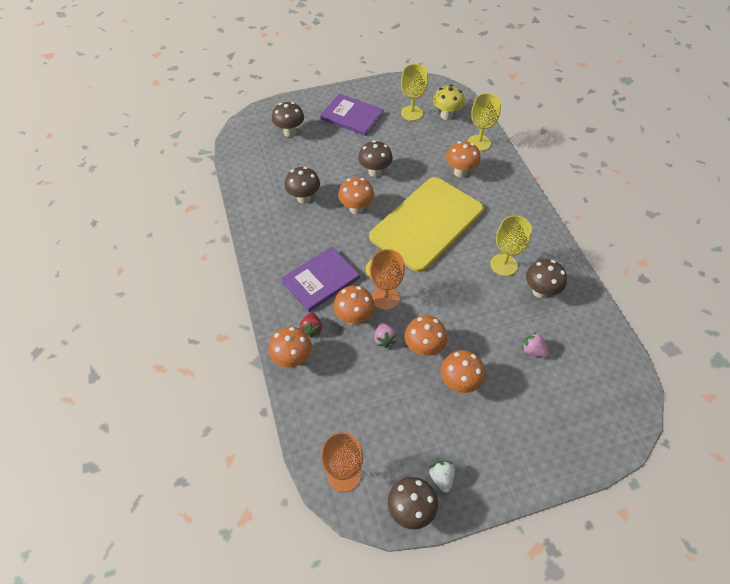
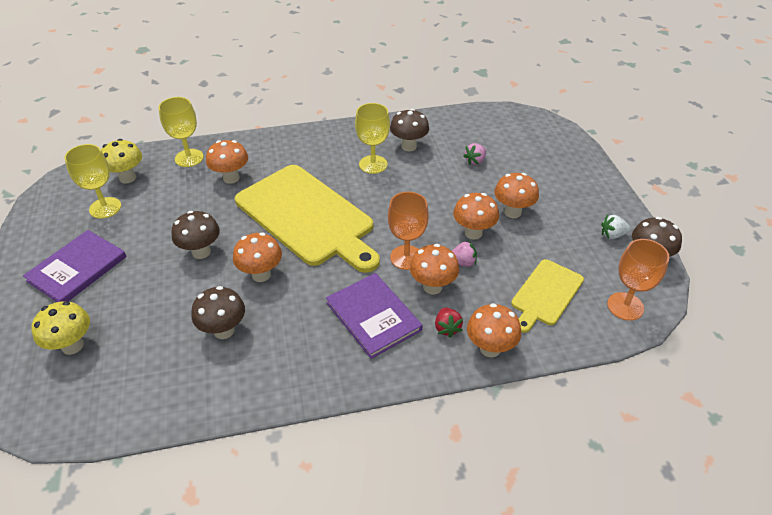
camera: 85 degrees left, 10 degrees down
(289, 132) = (72, 346): brown mushroom -> yellow mushroom
(311, 329) = (447, 328): red strawberry -> red strawberry turned 75 degrees clockwise
(353, 405) = (545, 294): none -> yellow cutting board

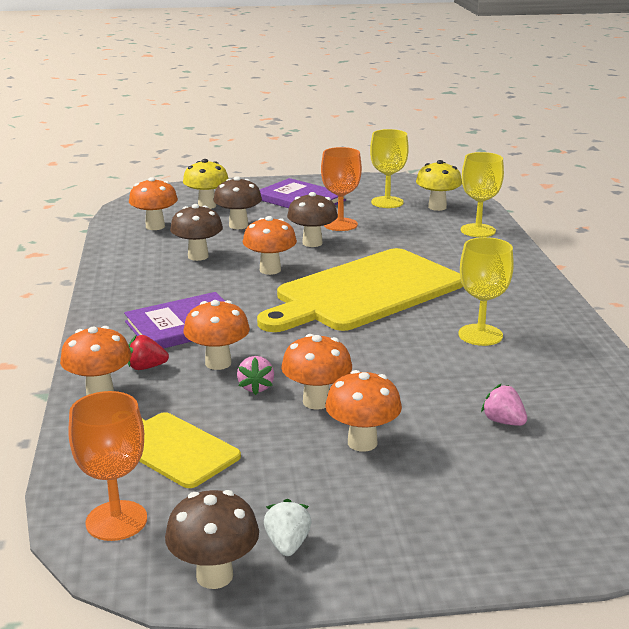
camera: 95 degrees right, 20 degrees down
(231, 178) = (440, 252): orange mushroom -> orange mushroom (155, 226)
(406, 257) = (276, 349): orange goblet -> orange goblet (340, 224)
(409, 146) = (534, 364): brown mushroom -> brown mushroom (238, 225)

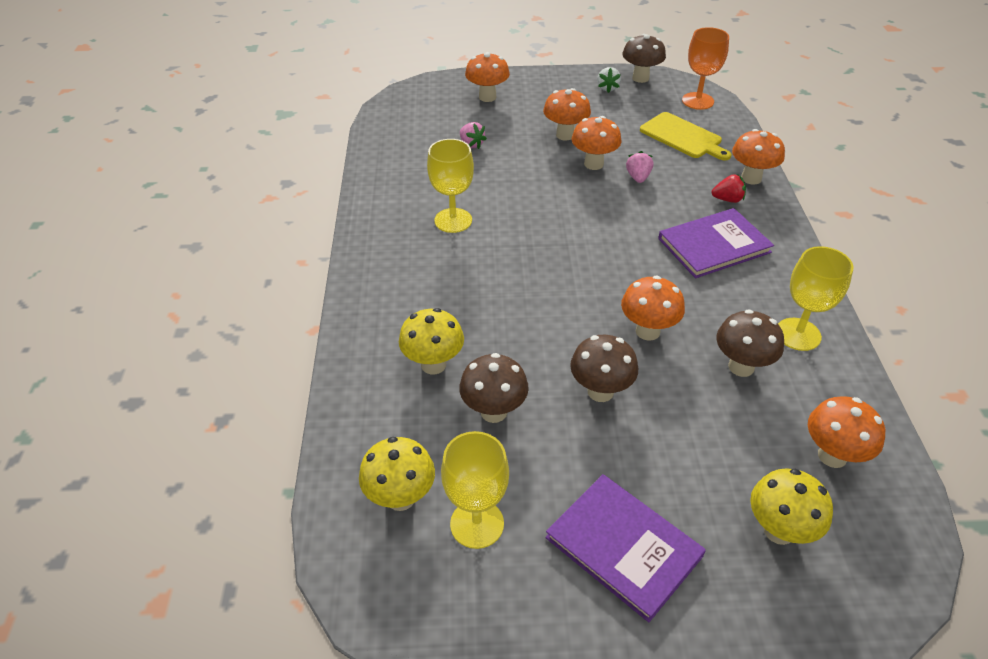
camera: 175 degrees left, 20 degrees up
(218, 363) = (672, 201): orange mushroom -> orange mushroom (487, 97)
(238, 225) = (709, 450): brown mushroom -> brown mushroom (494, 412)
(340, 224) = (560, 444): orange goblet -> none
(364, 292) = (545, 285): yellow cutting board -> none
(445, 249) = (433, 364): none -> yellow mushroom
(478, 230) = (371, 413): yellow goblet -> yellow goblet (798, 334)

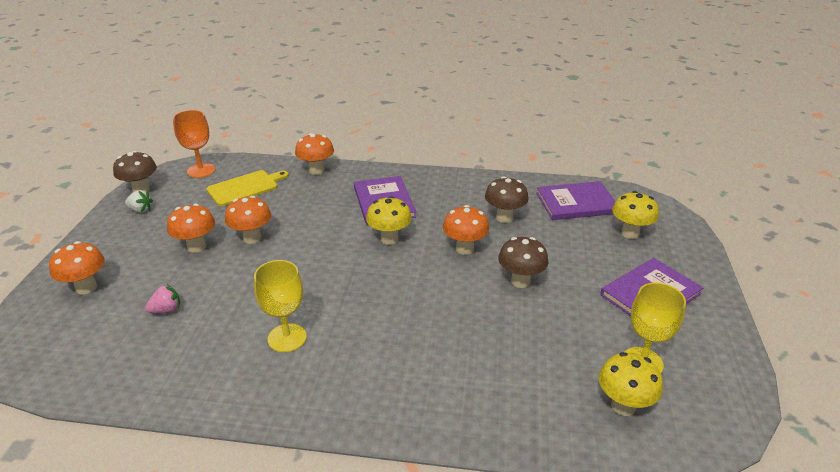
camera: 80 degrees left, 10 degrees down
(433, 364) = (480, 372): yellow mushroom -> yellow mushroom (389, 239)
(494, 412) = (536, 340): brown mushroom -> none
(638, 177) = (285, 219): pink strawberry -> none
(727, 199) = (335, 185): red strawberry -> none
(798, 334) = (479, 190): yellow goblet -> none
(832, 456) = (576, 203): orange mushroom -> purple book

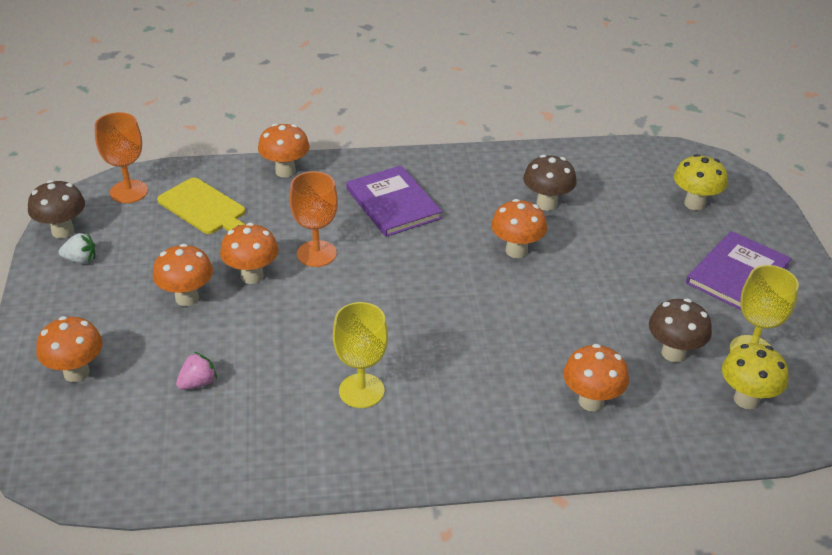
camera: 15 degrees left, 5 degrees up
(245, 187) = (204, 208): yellow cutting board -> yellow cutting board turned 90 degrees clockwise
(308, 229) = (316, 254): none -> orange goblet
(389, 239) = (422, 252): yellow mushroom -> none
(476, 381) = (591, 401): none -> orange mushroom
(520, 281) = (594, 281): brown mushroom -> brown mushroom (673, 353)
(576, 203) = (622, 173): purple book -> none

